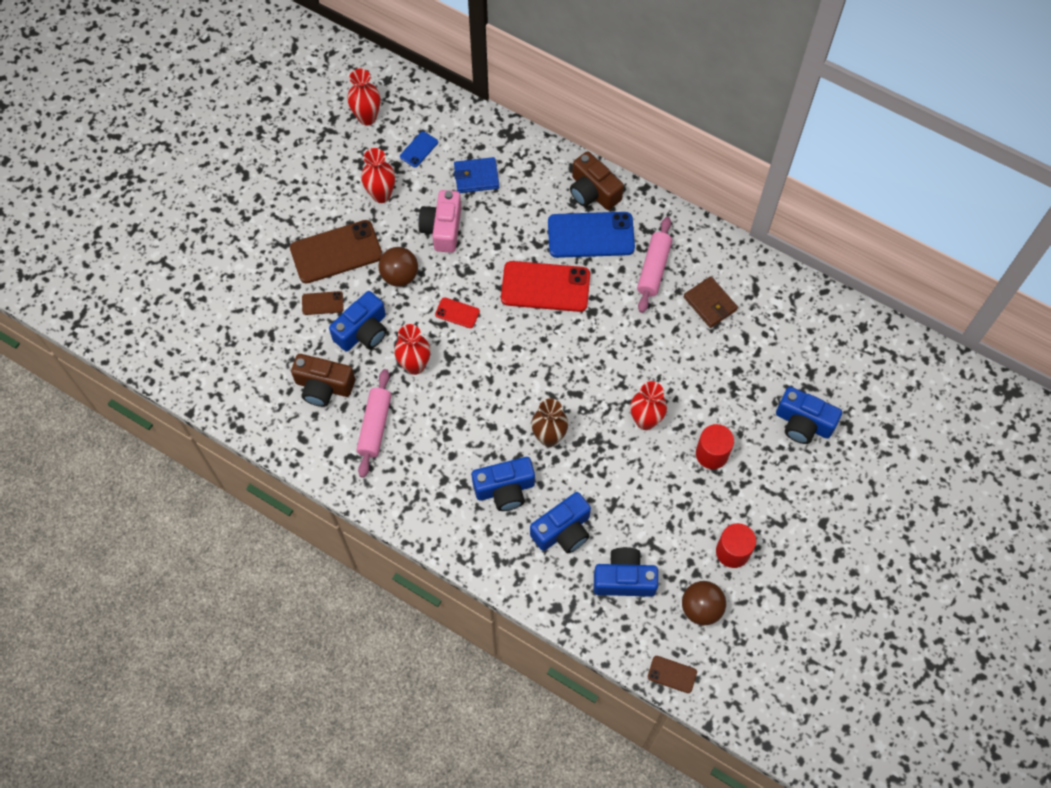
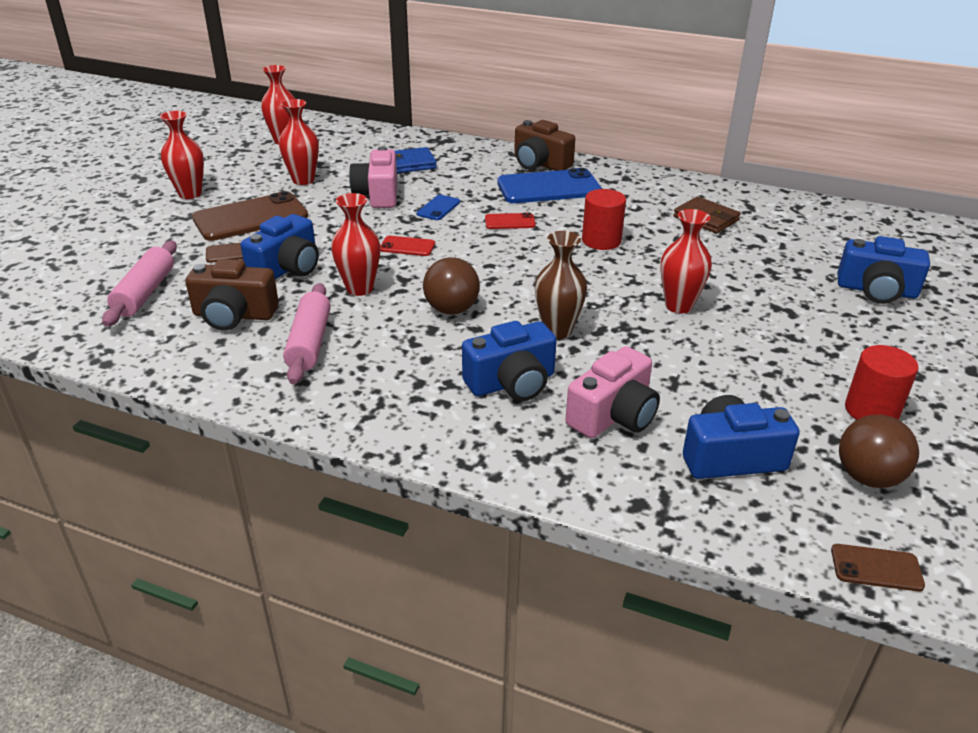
camera: 10 degrees left, 30 degrees down
(286, 206) = (190, 194): none -> red vase
(400, 276) = (331, 227): brown ball -> brown ball (451, 309)
(419, 149) = (343, 153): blue phone -> blue phone (438, 208)
(545, 287) = (510, 222): red phone -> red phone, size x0.47
(563, 531) = (613, 415): blue camera -> pink camera
(653, 269) = (629, 202): pink rolling pin -> pink rolling pin (145, 293)
(712, 454) = (781, 325): red cylinder -> red cylinder (601, 241)

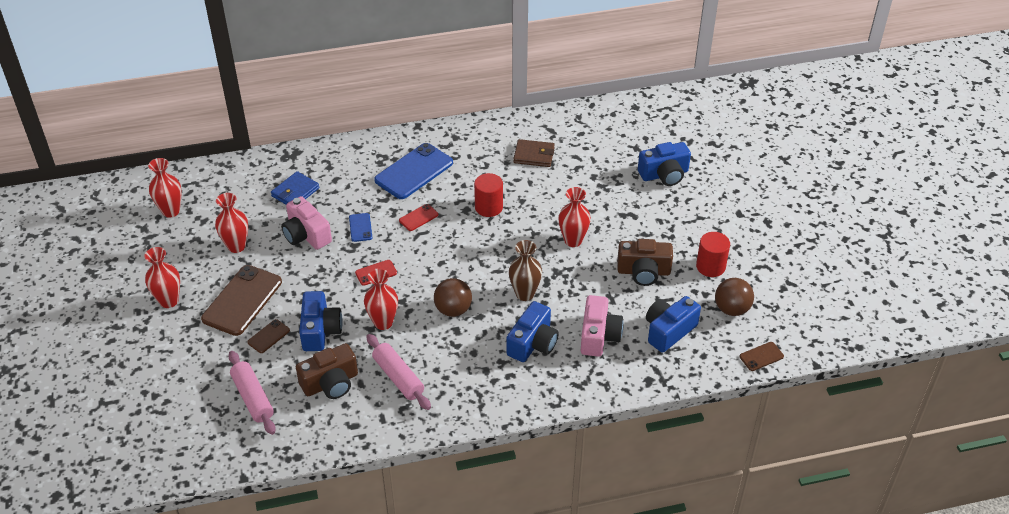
camera: 35 degrees left, 10 degrees up
(540, 164) = (386, 149): brown camera -> brown camera (643, 272)

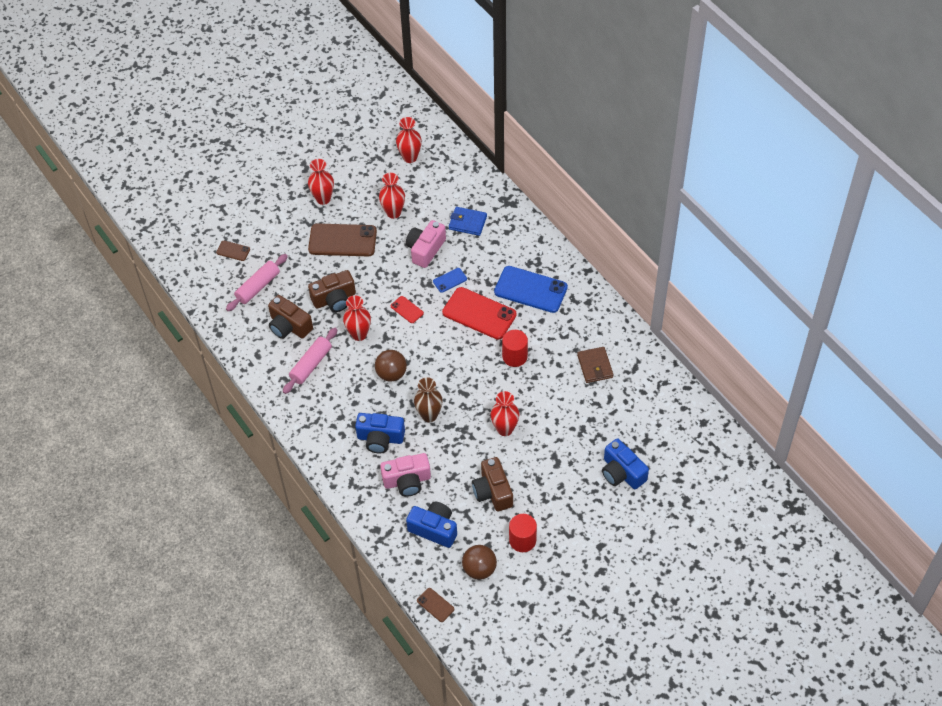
camera: 70 degrees right, 10 degrees up
(268, 336) = (316, 271): brown phone -> brown phone (233, 251)
(320, 330) = (334, 299): blue camera -> brown camera
(418, 217) = (479, 313): red phone -> red phone, size x2.13

